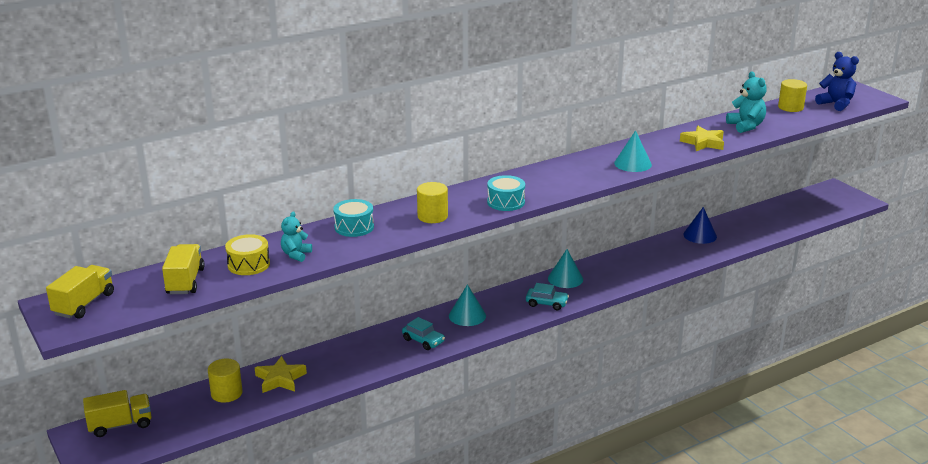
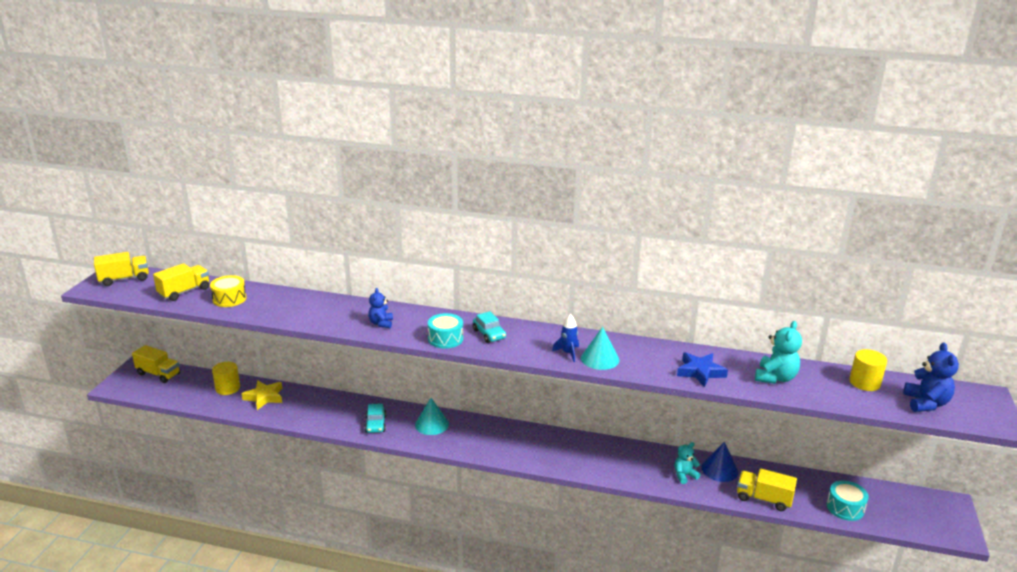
camera: 45 degrees right, 0 degrees up
(296, 255) = (261, 306): turquoise teddy bear -> turquoise teddy bear (684, 475)
(354, 227) = (326, 306): turquoise drum -> turquoise drum (845, 508)
(432, 216) = (381, 323): yellow cylinder -> blue teddy bear
(546, 303) = (497, 449): turquoise car -> turquoise car (489, 334)
(565, 279) = (544, 439): turquoise cone -> none
(606, 170) = (568, 353): none -> blue rocket
(703, 143) = (700, 372): yellow star -> blue star
(750, 238) = (763, 499): none -> yellow truck

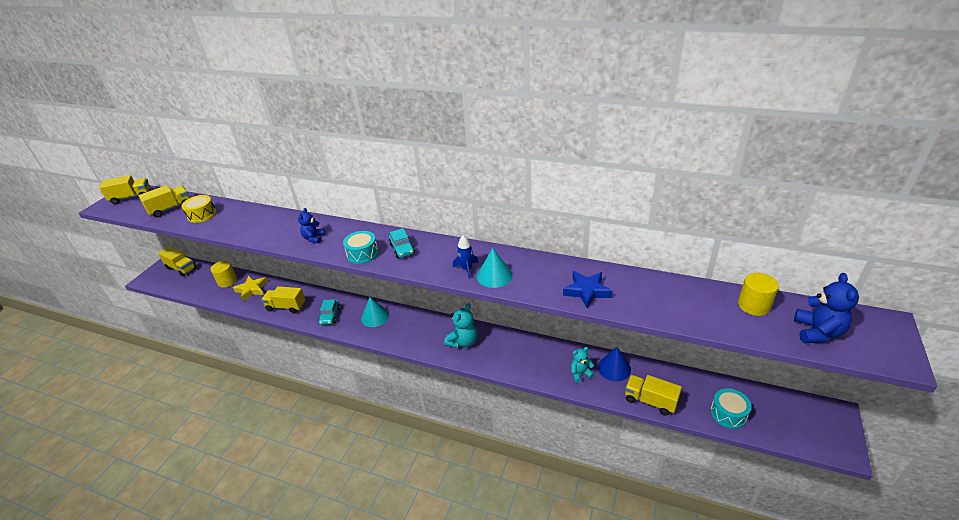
camera: 10 degrees right, 10 degrees up
(316, 415) = (286, 307): none -> yellow truck
(775, 378) = (661, 298): turquoise teddy bear -> turquoise teddy bear (463, 342)

